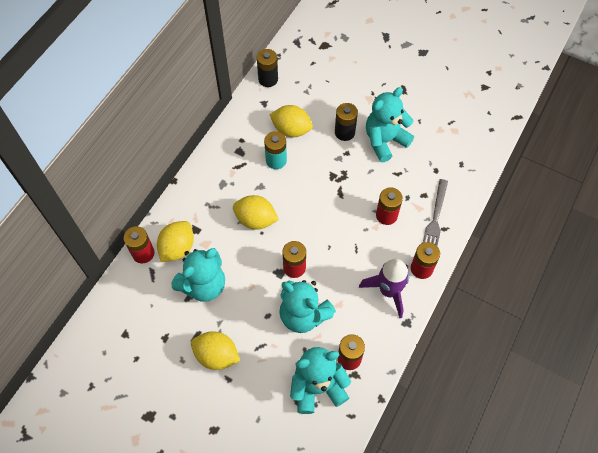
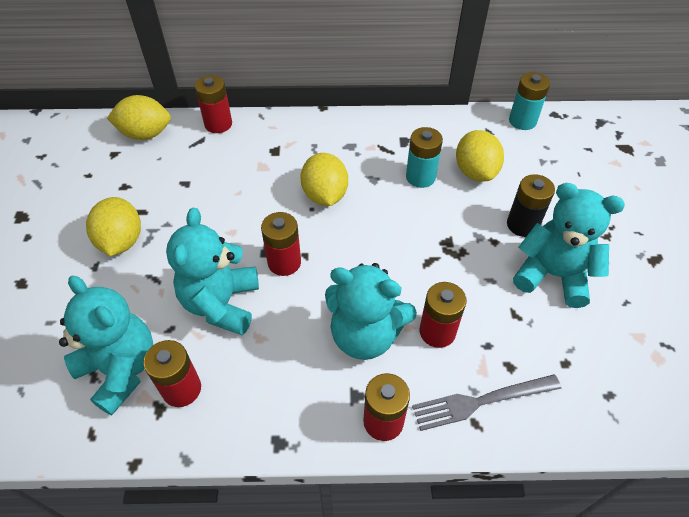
camera: 60 degrees right, 10 degrees down
(177, 248) = (241, 147): yellow lemon -> yellow lemon (145, 134)
(203, 285) = (208, 188): turquoise teddy bear -> turquoise teddy bear (365, 335)
(268, 79) = (522, 121): black battery -> turquoise battery
(388, 291) = (317, 391): purple rocket -> none

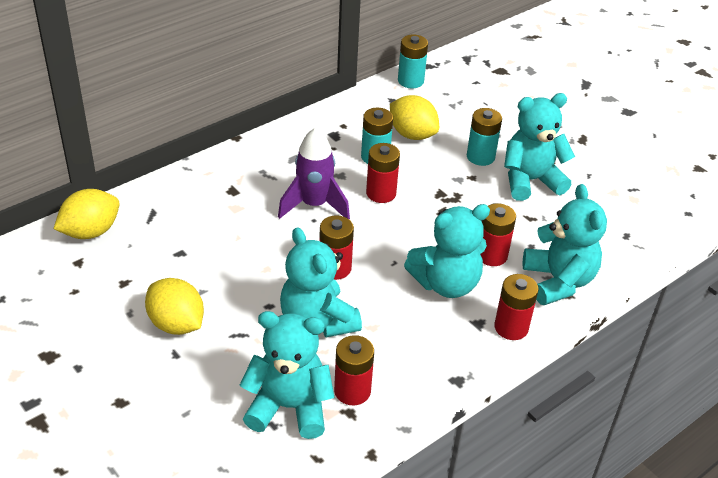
camera: 40 degrees left, 10 degrees down
(218, 124) = (154, 192): red battery -> red battery (381, 193)
(325, 195) = (314, 205): yellow lemon -> purple rocket
(481, 401) = (558, 281): grey fork -> turquoise teddy bear
(522, 225) = (480, 157): black battery -> turquoise battery

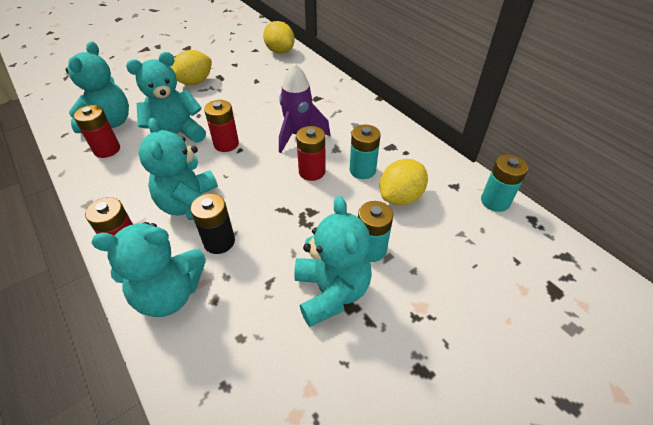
camera: 95 degrees right, 5 degrees up
(491, 255) = (219, 241): red battery -> black battery

